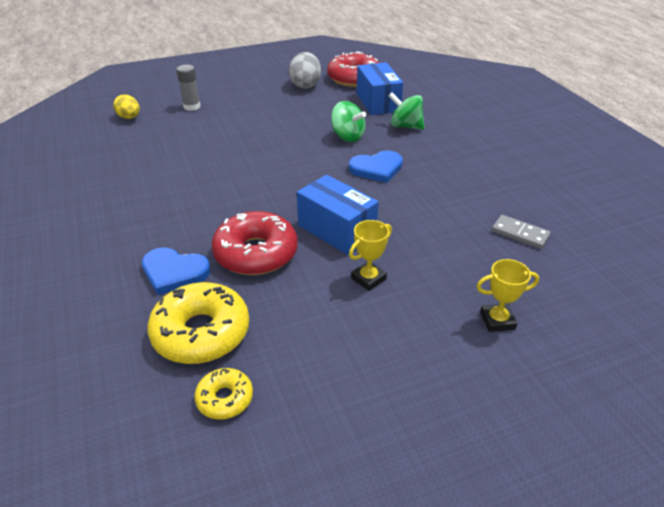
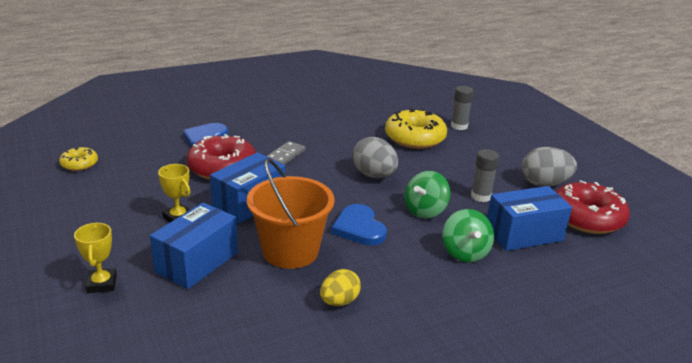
camera: 85 degrees right, 10 degrees down
(129, 117) = (426, 103): yellow egg -> yellow egg (339, 301)
(201, 333) = (141, 153): yellow donut -> yellow donut (415, 138)
(285, 156) = (374, 175): none -> grey egg
(324, 111) = (481, 196): none -> grey glue stick
(405, 126) = (465, 253): green spinning top -> green spinning top turned 150 degrees clockwise
(418, 204) = (290, 251): none -> orange bucket
(446, 258) = (197, 262): none -> blue box
(520, 233) = (230, 319): grey domino -> grey domino (285, 156)

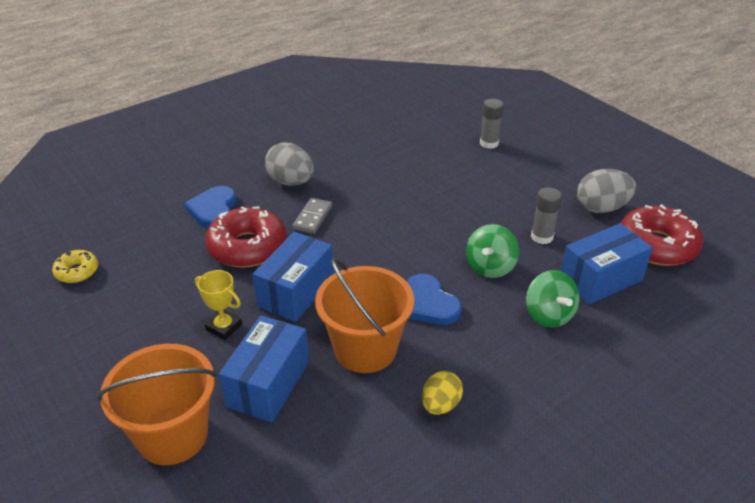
camera: 10 degrees left, 10 degrees up
(102, 284) = (172, 435): yellow trophy -> orange bucket
(374, 175) = (420, 228): grey egg -> grey egg (291, 182)
(415, 138) = (447, 168): yellow donut -> none

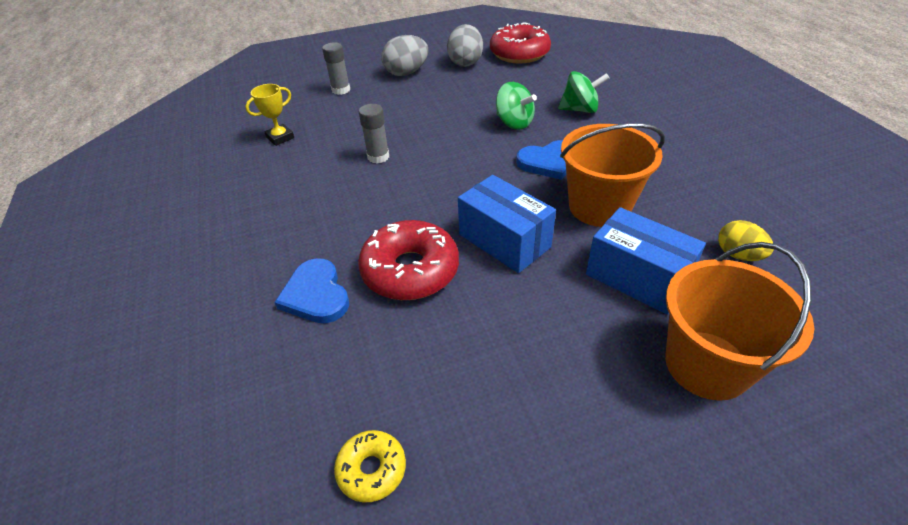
camera: 70 degrees left, 5 degrees up
(213, 209) = (316, 295): blue heart -> blue heart turned 45 degrees clockwise
(224, 327) = (544, 305): yellow trophy -> yellow trophy (280, 137)
(291, 182) = (307, 220): grey egg -> grey egg (406, 73)
(313, 217) = (385, 212): grey domino -> none
(440, 405) = (671, 177): yellow egg -> yellow egg (738, 255)
(542, 237) = (487, 93): grey glue stick -> grey glue stick (378, 157)
(600, 279) = (547, 81): blue box -> none

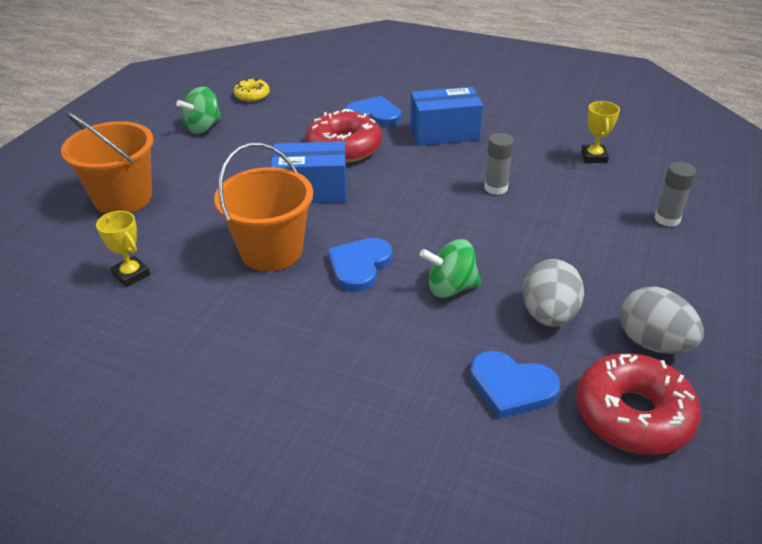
camera: 130 degrees right, 5 degrees down
(406, 73) = (669, 280): grey egg -> grey egg (548, 315)
(552, 79) = (511, 386): none -> blue heart
(580, 109) = (413, 353): green spinning top -> green spinning top (203, 127)
(637, 278) = (198, 218): blue box -> blue box (444, 133)
(738, 255) = (131, 274): yellow egg -> yellow trophy

